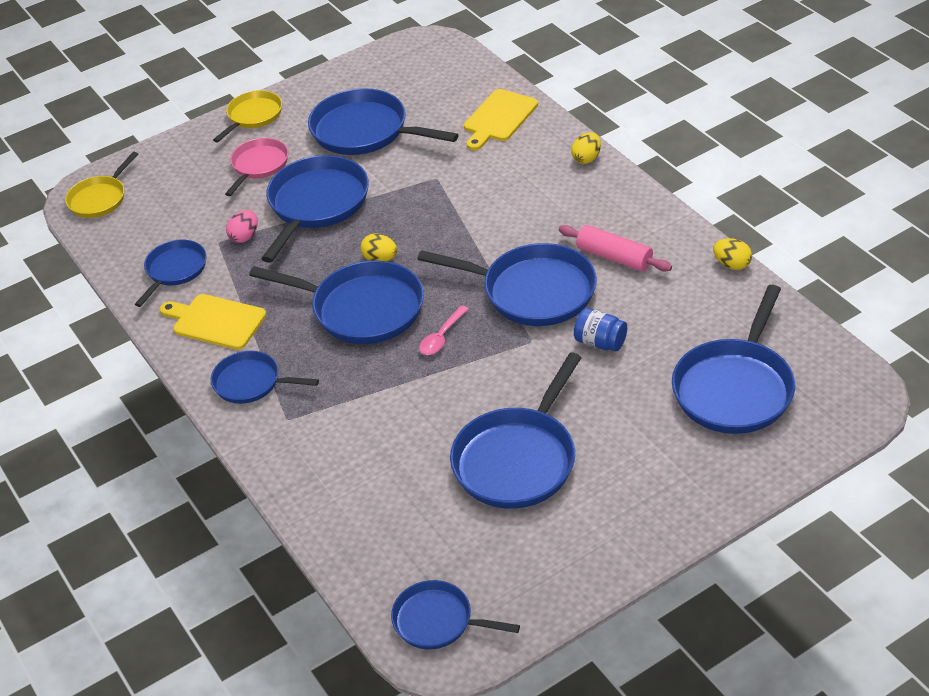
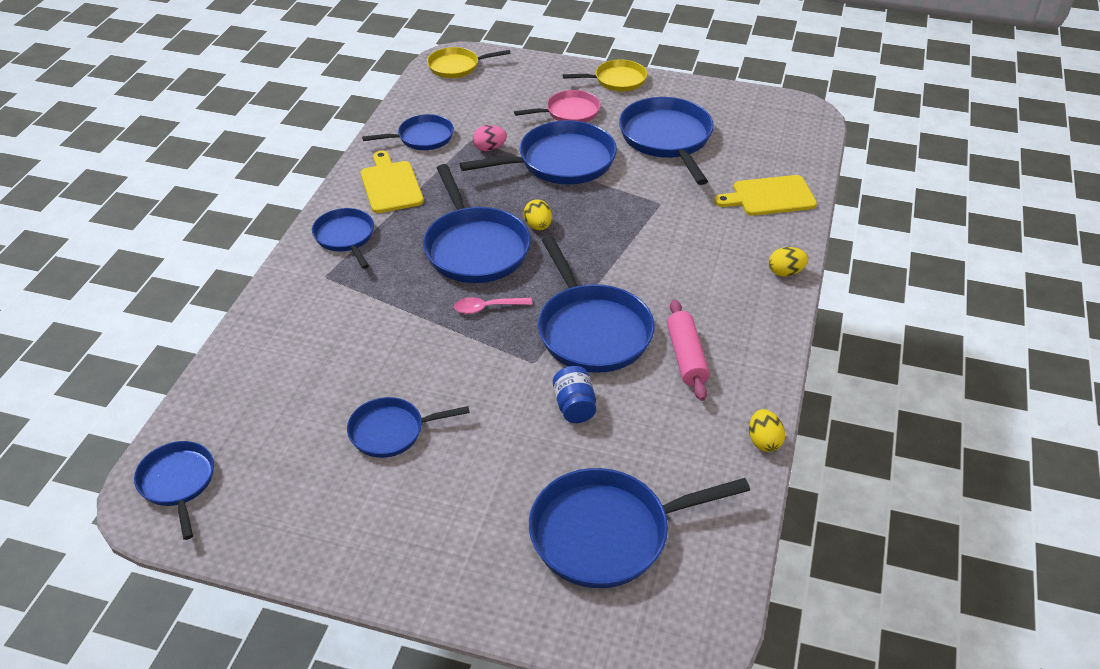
camera: 45 degrees right, 0 degrees up
(518, 460) = (391, 431): blue pan -> blue pan, size x0.59

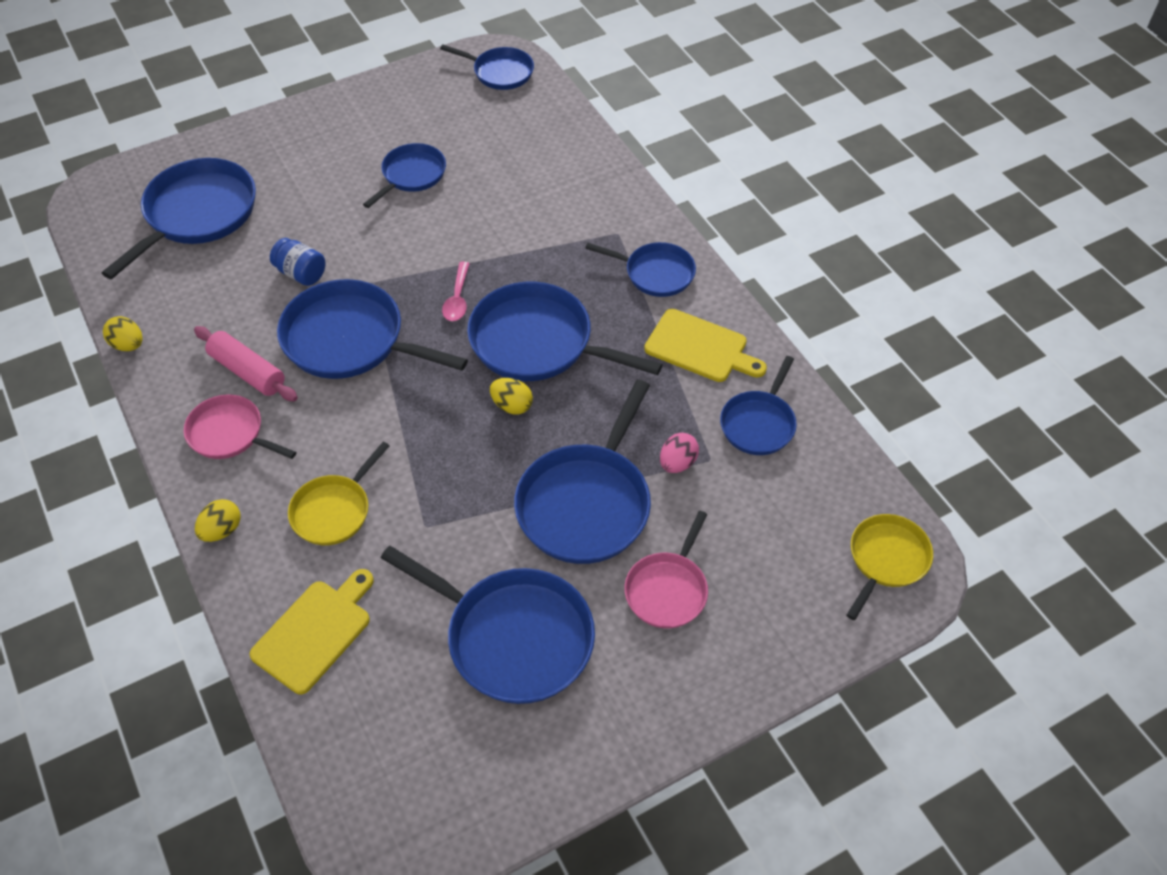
camera: 135 degrees right, 10 degrees up
(487, 308) = (457, 299): pink spoon -> pink spoon turned 150 degrees clockwise
(617, 80) = (684, 703): yellow pan -> yellow pan (334, 510)
(735, 324) = (229, 433): none -> pink pan

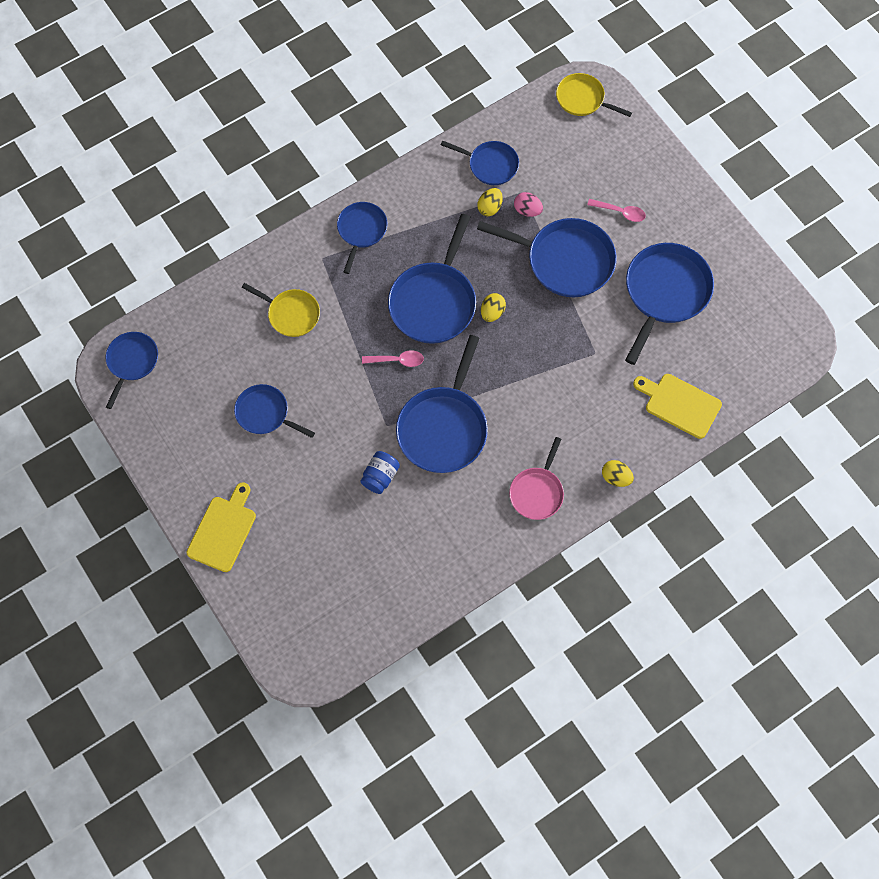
camera: 95 degrees left, 15 degrees up
(128, 345) = (464, 587): yellow egg -> yellow egg (489, 208)
(197, 214) = (320, 573): blue pan -> none
(248, 372) = (481, 493): pink rolling pin -> none
(334, 510) = (591, 410): yellow pan -> yellow pan (291, 314)
(668, 590) = (620, 212): pink pan -> pink spoon
(700, 348) = (429, 200): yellow cutting board -> yellow cutting board (223, 530)

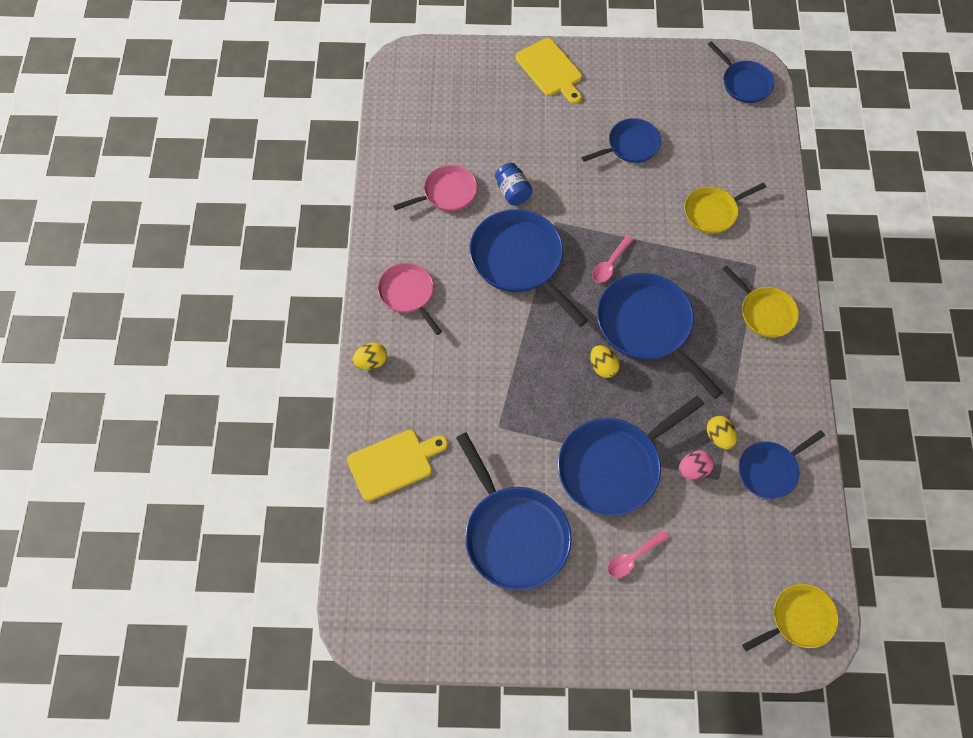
camera: 125 degrees right, 5 degrees down
(361, 231) = (765, 312): blue pan -> yellow pan
(419, 529) = (447, 193): none -> pink pan

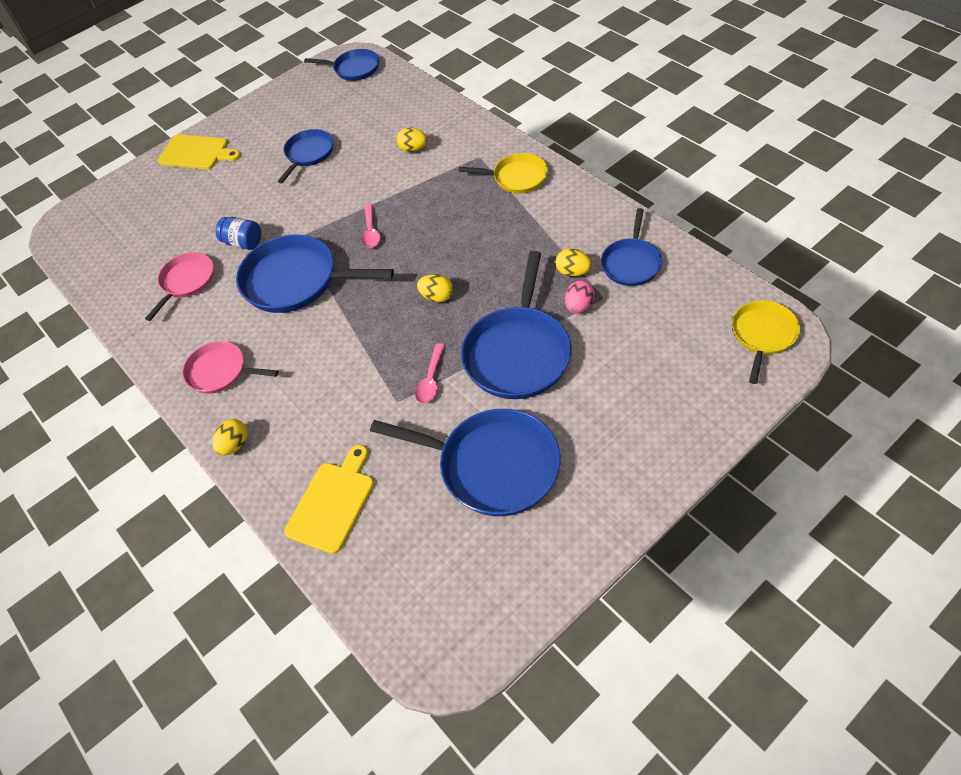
camera: 35 degrees left, 10 degrees down
(633, 558) = (602, 400): pink spoon -> pink spoon (431, 380)
(647, 327) = (443, 247): blue pan -> none
(713, 212) = (413, 149): yellow pan -> yellow egg

